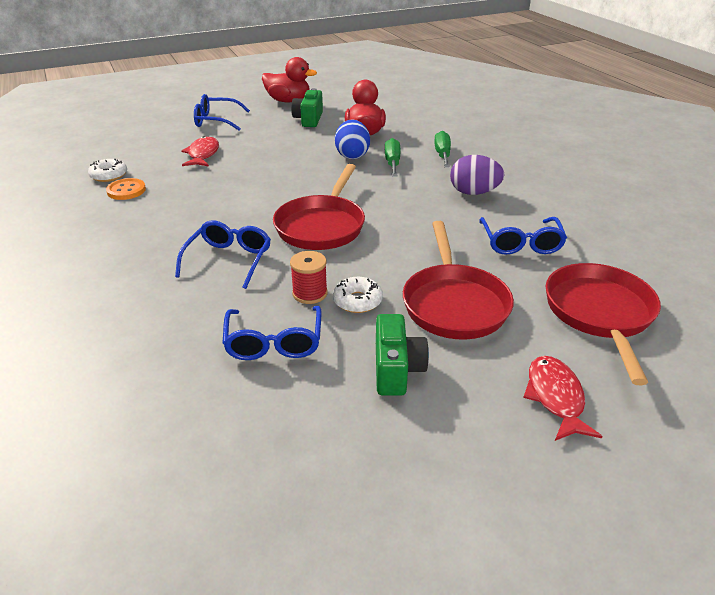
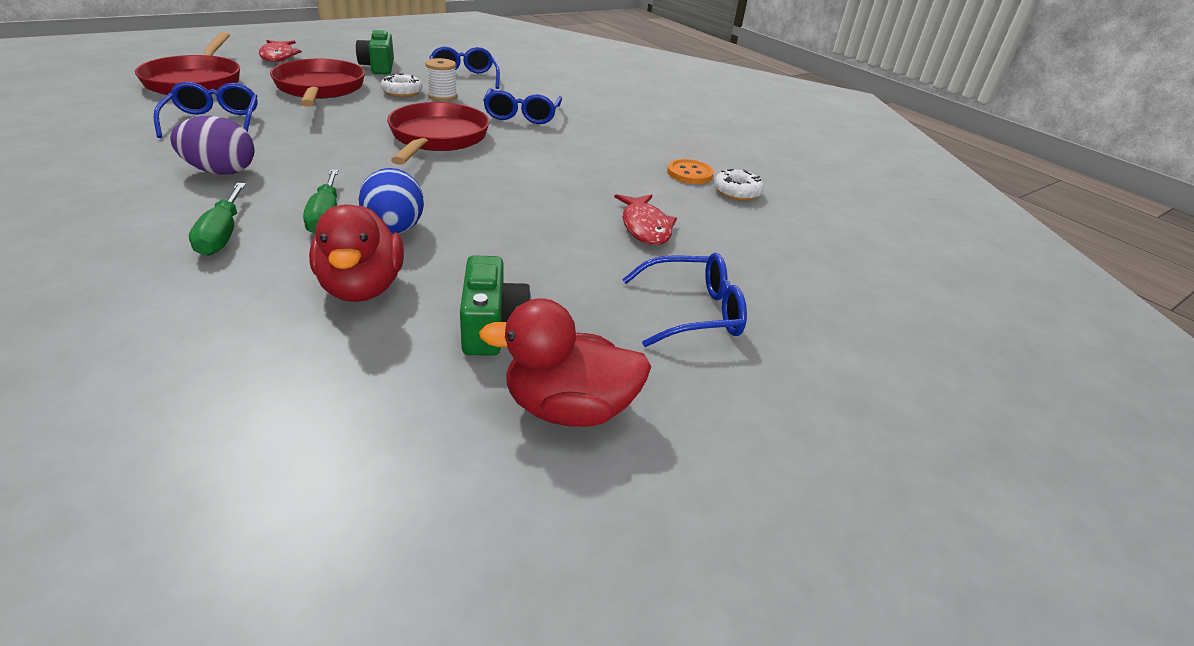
camera: 165 degrees right, 0 degrees up
(310, 293) = (442, 96): red spool -> white spool

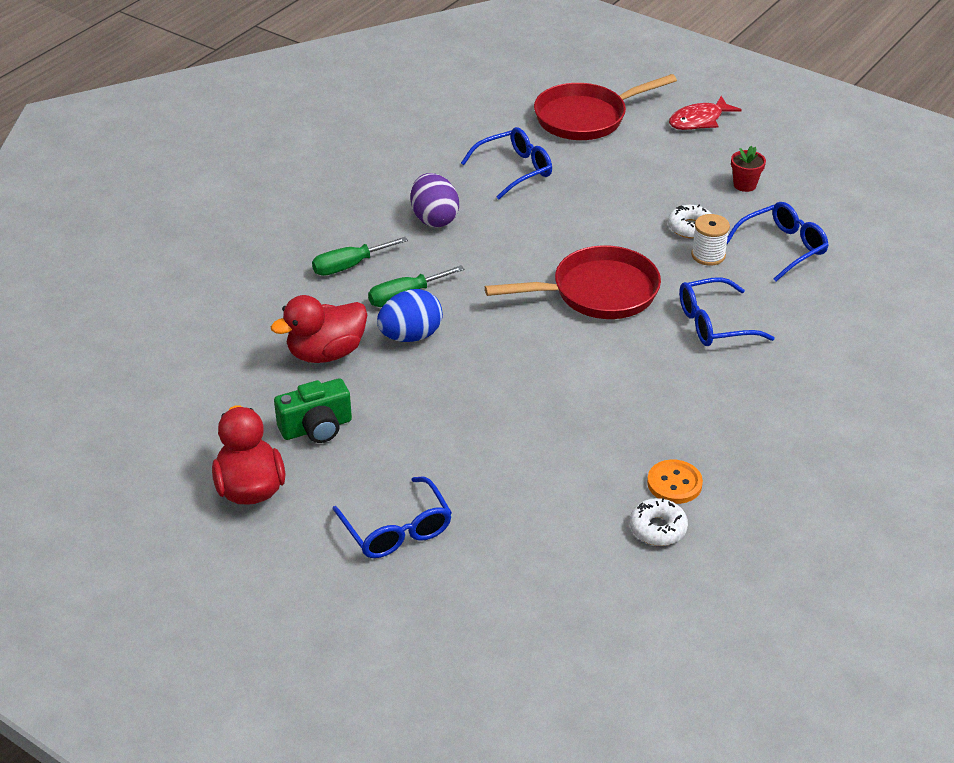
camera: 75 degrees right, 5 degrees up
(320, 89) = (642, 181): red pan -> none
(378, 67) = (744, 185): green camera -> red flower pot
(645, 227) = (521, 474): red fish -> none

